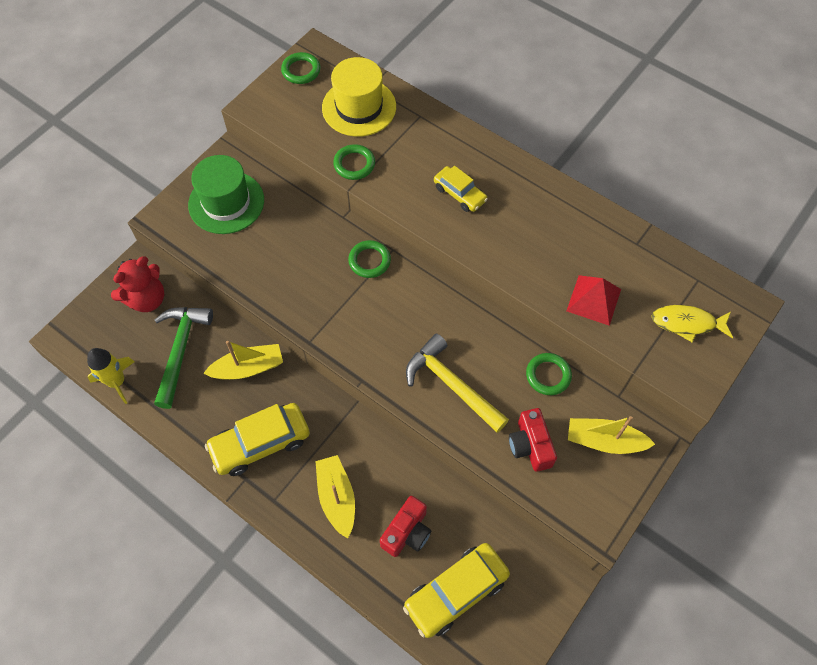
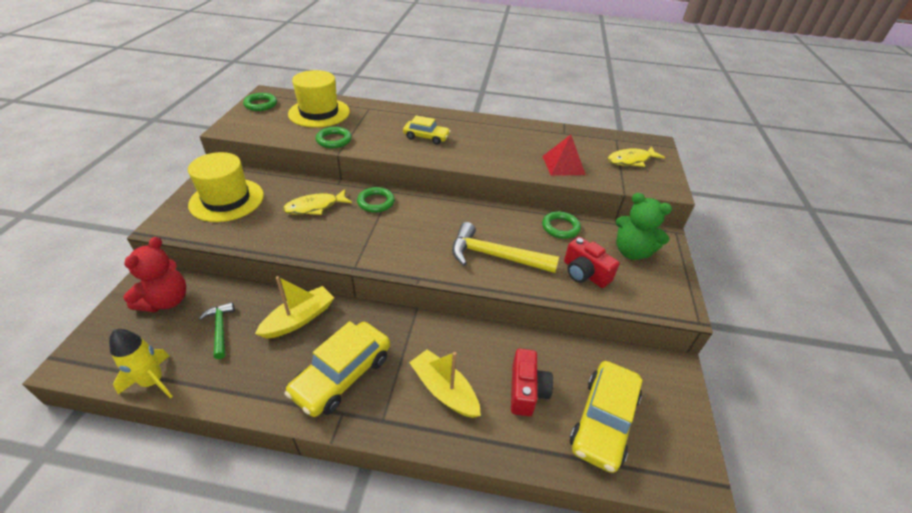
camera: 30 degrees left, 20 degrees down
(180, 350) = (220, 329): green hammer -> green hammer, size x0.56
(226, 202) = (227, 200): green hat -> yellow hat
(306, 245) = (315, 207): none -> yellow fish
(604, 441) = (632, 252): yellow boat -> green teddy bear

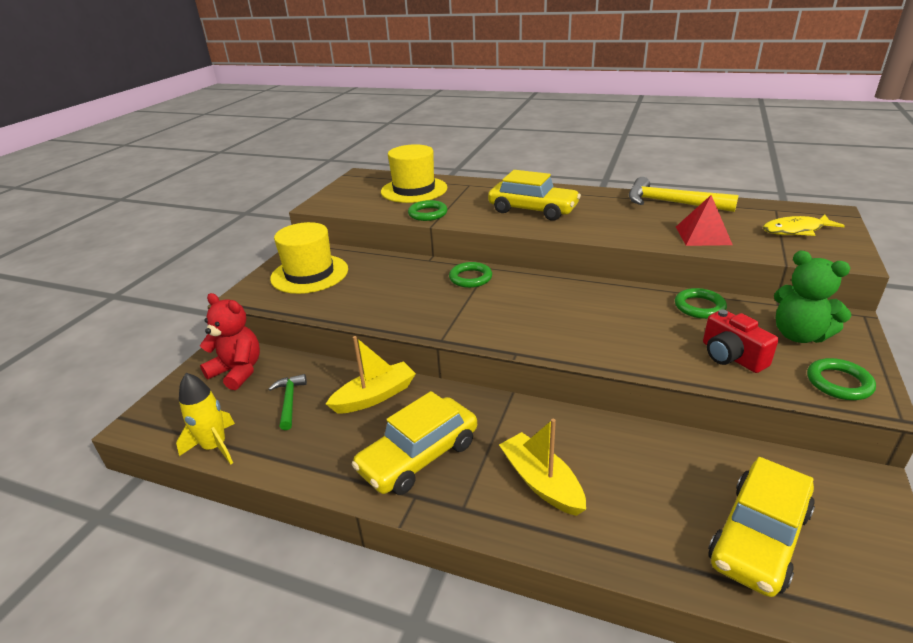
camera: 15 degrees right, 10 degrees down
(166, 301) = (238, 371): red teddy bear -> red teddy bear turned 90 degrees counterclockwise
(260, 104) = (353, 184): green ring -> green ring (839, 383)
(315, 207) = (402, 281): yellow fish -> none
(426, 137) = (532, 210): yellow car -> yellow car, size x1.65
(495, 256) = (611, 334): yellow hammer -> yellow hammer (671, 203)
(526, 390) = (650, 492): red camera -> none

